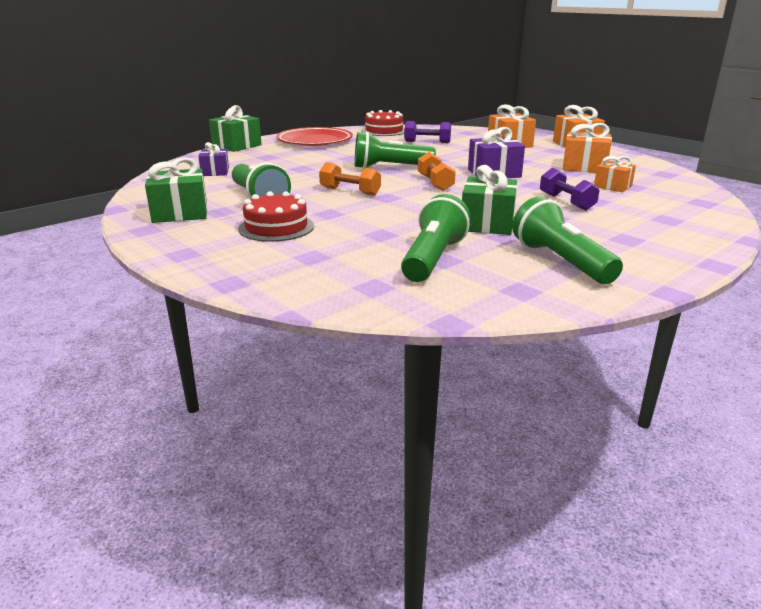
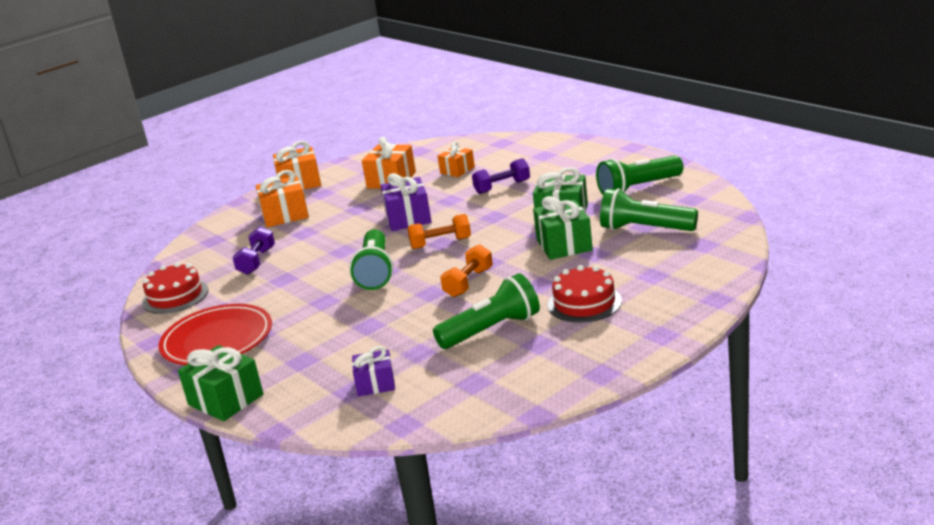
camera: 85 degrees left, 0 degrees up
(180, 213) = (547, 366): green gift -> green gift (564, 245)

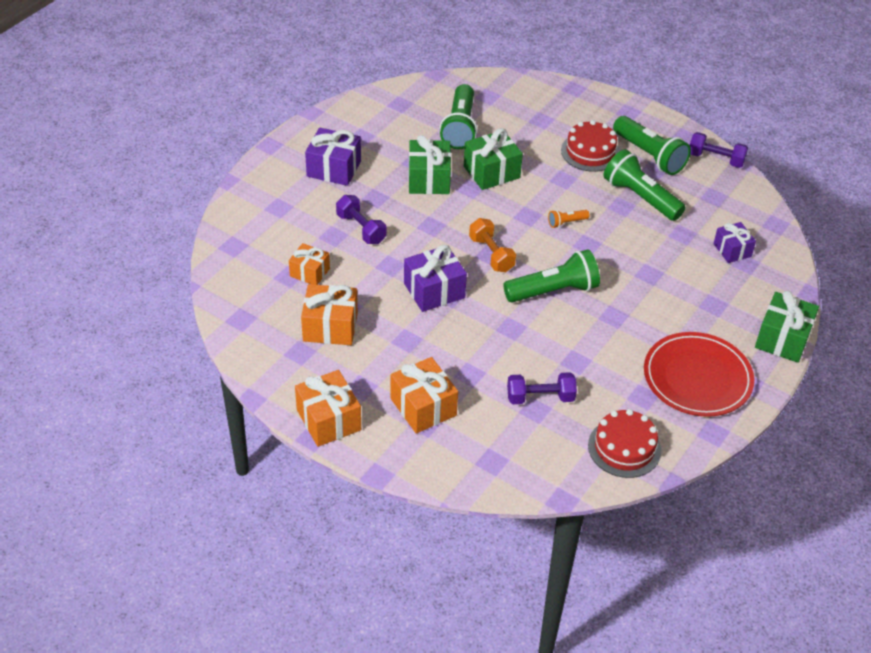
camera: 110 degrees left, 20 degrees up
(468, 283) = (566, 222): orange dumbbell -> orange flashlight
(547, 393) = (715, 159): none -> purple dumbbell
(590, 173) = (334, 169): none -> purple gift
(638, 188) = (374, 135): green flashlight -> green flashlight (649, 155)

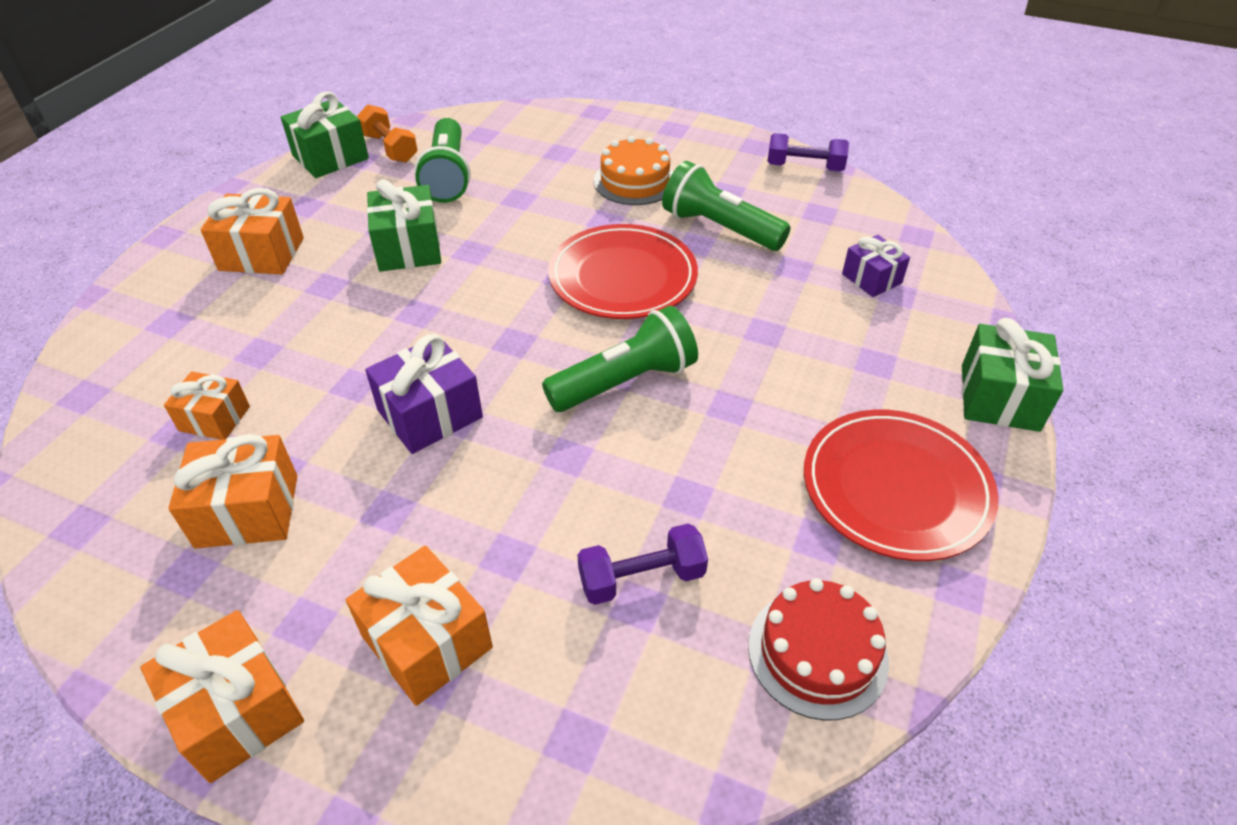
camera: 10 degrees left, 0 degrees up
(334, 169) = (261, 254): purple gift -> orange gift
(361, 229) = (304, 334): purple dumbbell -> none
(491, 172) = (500, 225): green gift -> green gift (330, 157)
(491, 254) = (516, 341): orange dumbbell -> orange dumbbell (390, 148)
(566, 222) = (622, 277): orange flashlight -> red plate
(590, 152) = (635, 181): red cake -> orange cake
(649, 155) = (716, 175): green flashlight -> none

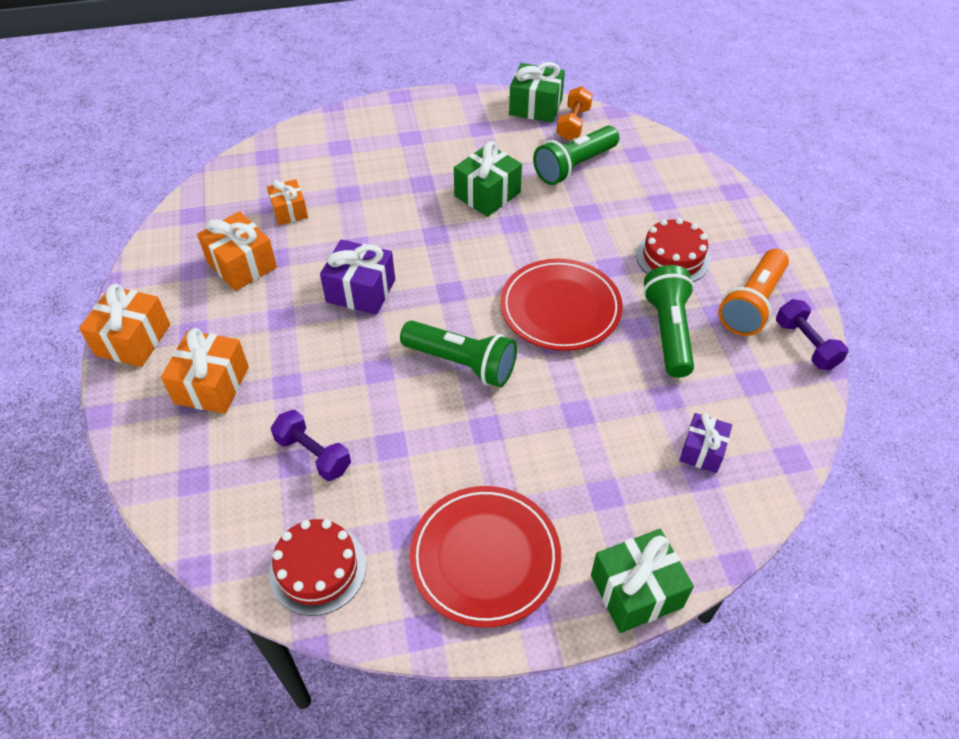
camera: 55 degrees right, 5 degrees up
(261, 254) = (422, 141): orange gift -> none
(635, 181) = (672, 257): orange cake -> red cake
(734, 169) = (752, 304): none -> orange flashlight

